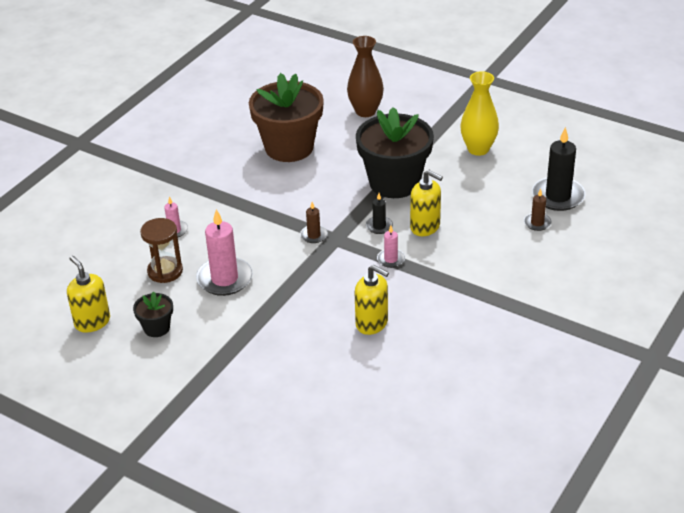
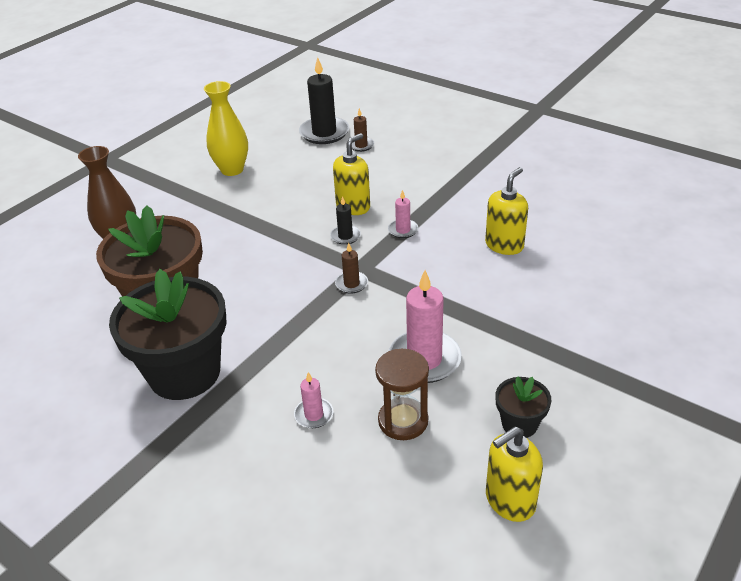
camera: 85 degrees left, 0 degrees up
(394, 182) = (270, 224): black flower pot -> black flower pot (184, 373)

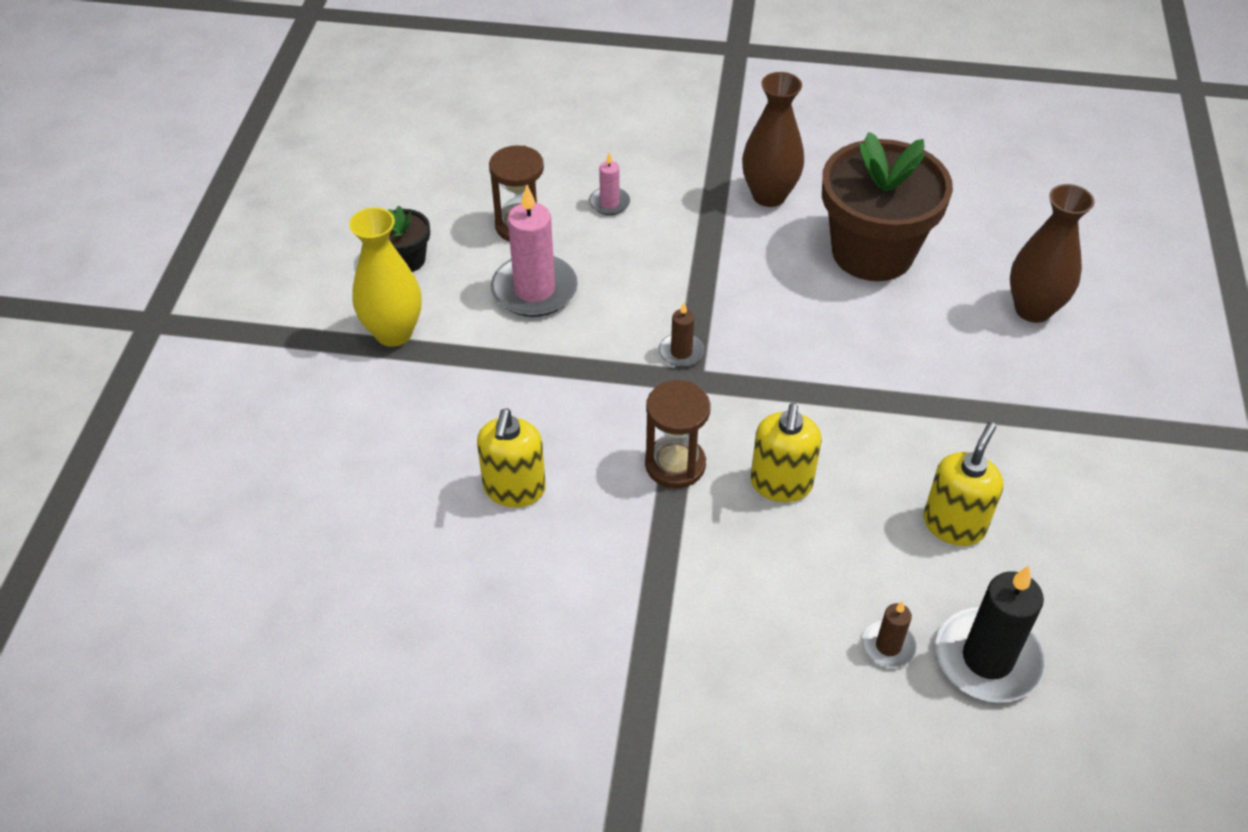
camera: 150 degrees right, 10 degrees up
(184, 373) = (769, 195): black flower pot -> brown vase
(232, 170) = (1042, 493): yellow vase -> yellow vase (394, 333)
(345, 236) = (748, 423): black candle -> none
(403, 230) = (675, 464): pink candle -> brown hourglass
(509, 501) = (393, 197): yellow soap dispenser -> yellow soap dispenser (954, 524)

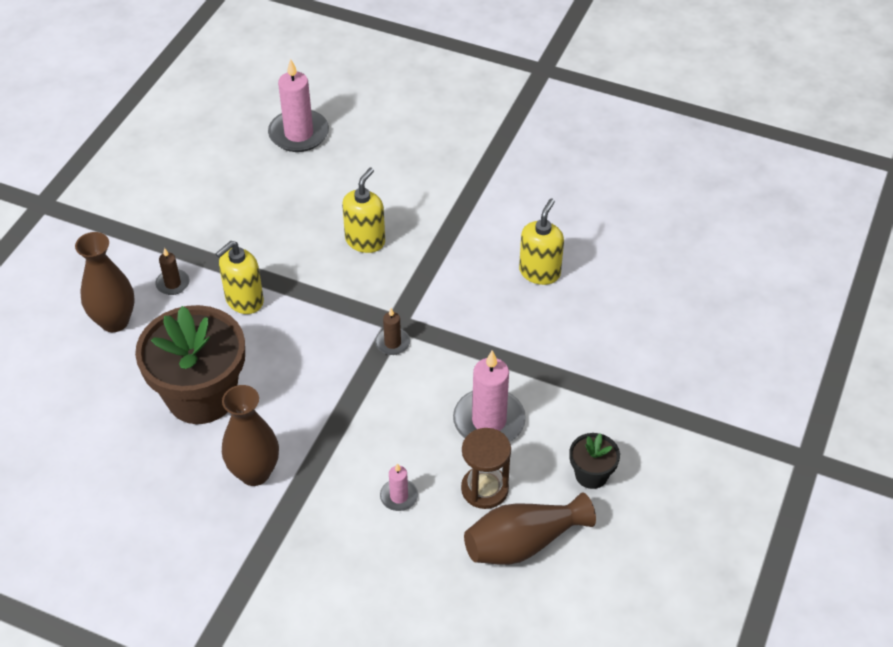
camera: 165 degrees left, 0 degrees up
(394, 333) = (609, 406): yellow vase -> none
(469, 189) = (523, 543): none -> brown vase
(675, 464) = (428, 266): brown hourglass -> none
(888, 646) = (349, 149): brown candle -> brown candle (173, 284)
(954, 524) = (272, 198): yellow soap dispenser -> yellow soap dispenser (244, 300)
(987, 658) = (299, 134): black candle -> pink candle

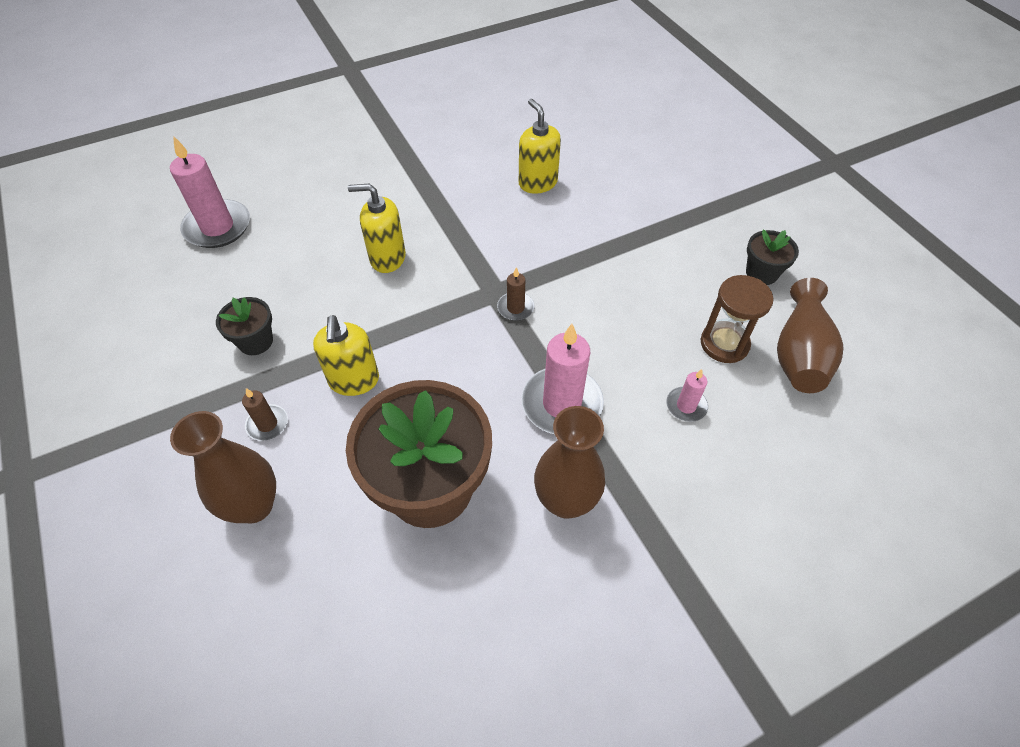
camera: 50 degrees left, 5 degrees up
(226, 229) = (255, 341): none -> black flower pot
(365, 241) = (387, 258): yellow soap dispenser -> yellow soap dispenser turned 60 degrees counterclockwise
(489, 421) = (656, 299): pink candle -> pink candle (562, 404)

